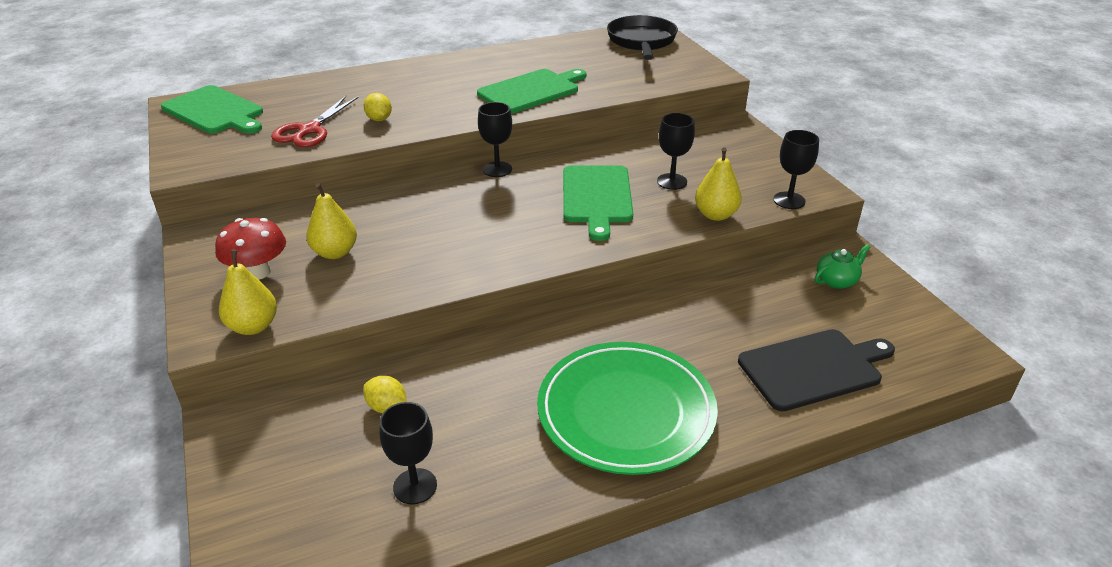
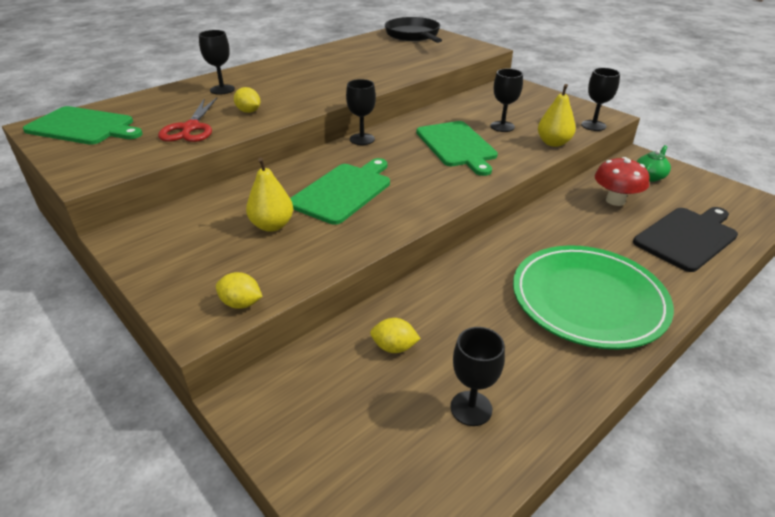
camera: 20 degrees left, 0 degrees up
(253, 326) = (241, 303): yellow pear -> yellow lemon
(258, 272) = (210, 256): red mushroom -> red mushroom (615, 200)
(373, 87) = (222, 89): none -> black goblet
(531, 91) = (360, 76): green cutting board -> green cutting board (343, 191)

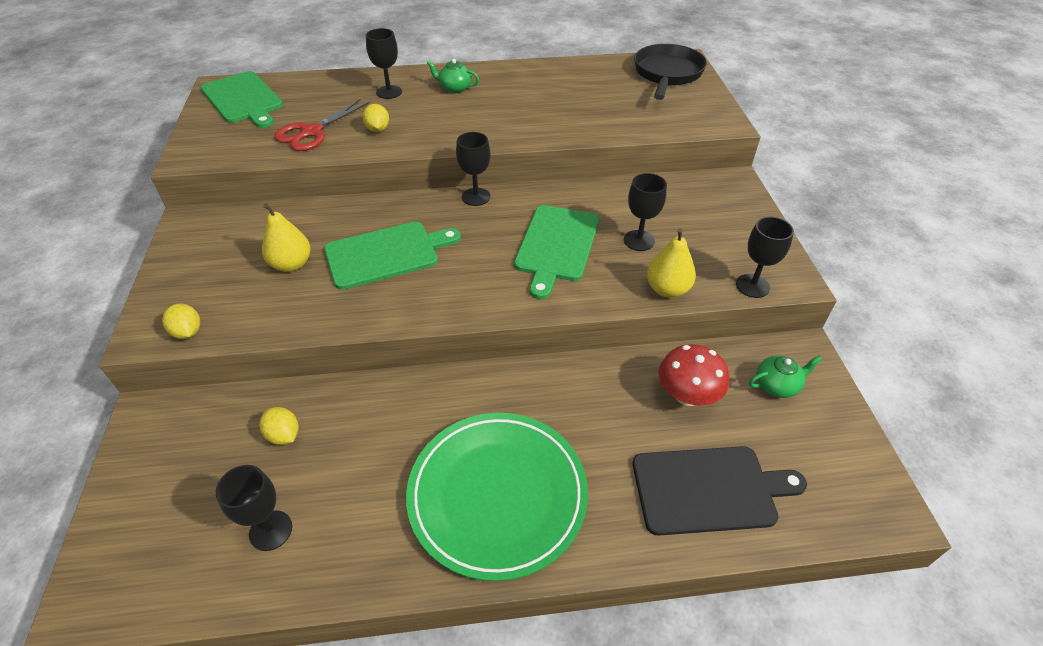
camera: 35 degrees right, 10 degrees up
(275, 75) = (455, 88): none -> green teapot

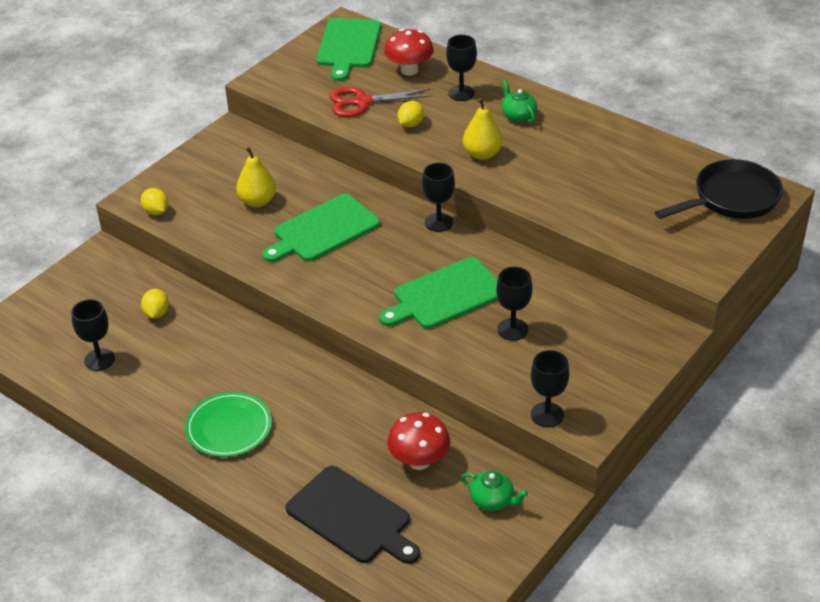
camera: 45 degrees right, 5 degrees down
(188, 332) = (156, 211): yellow lemon -> yellow lemon turned 45 degrees counterclockwise
(323, 94) = (409, 70): none -> red mushroom
(386, 254) = (323, 230): green cutting board -> green cutting board turned 120 degrees clockwise
(497, 495) = (229, 428): green plate -> green plate, size x0.60
(667, 289) = (479, 375): yellow pear -> yellow pear (482, 154)

